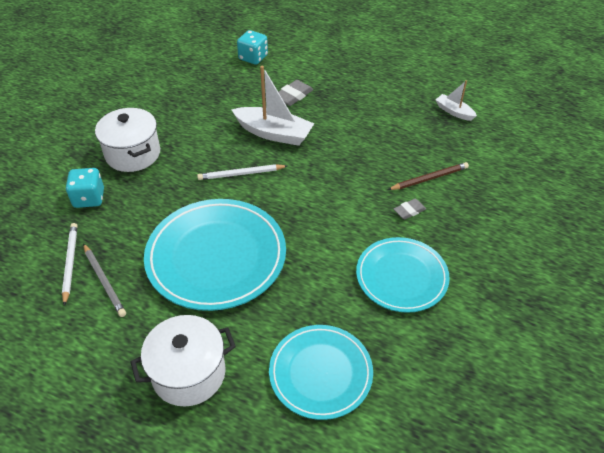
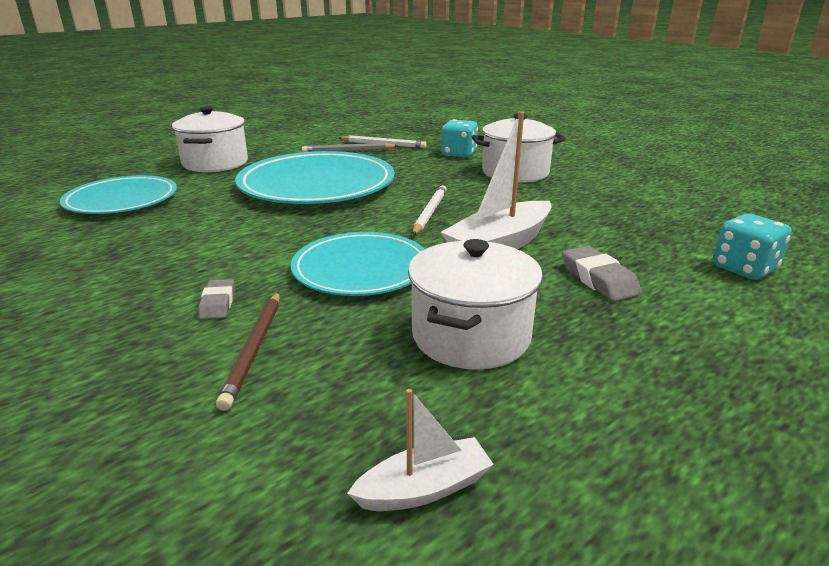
camera: 115 degrees right, 20 degrees down
(370, 122) = (471, 336): none -> white pot
(401, 277) = (134, 263): turquoise plate -> turquoise plate (361, 269)

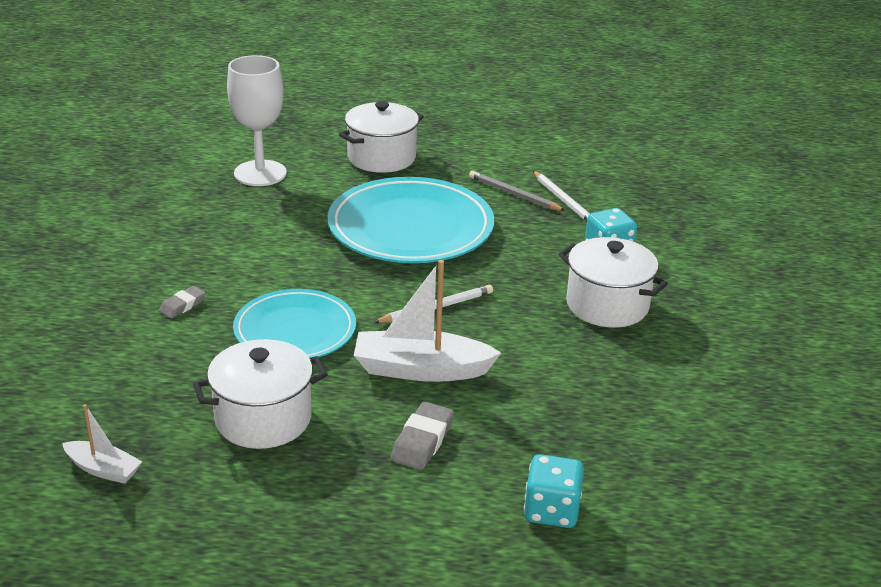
camera: 45 degrees right, 5 degrees up
(122, 200) = (260, 173): turquoise plate -> white goblet
(255, 349) = (154, 349): brown pencil -> none

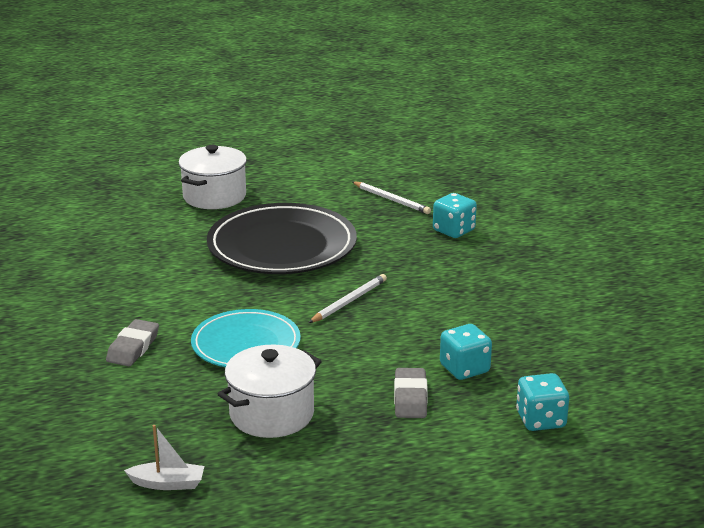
camera: 20 degrees left, 5 degrees down
(182, 305) = (133, 348): grey eraser -> grey eraser, size x1.53
(260, 173) = (116, 230): white goblet -> none
(410, 228) = (282, 246): turquoise plate -> black plate
(421, 369) = (371, 348): white boat -> none
(507, 421) = (464, 369): none -> turquoise dice
(514, 194) = (348, 203): grey pencil -> none
(607, 305) = (480, 270): white pot -> none

